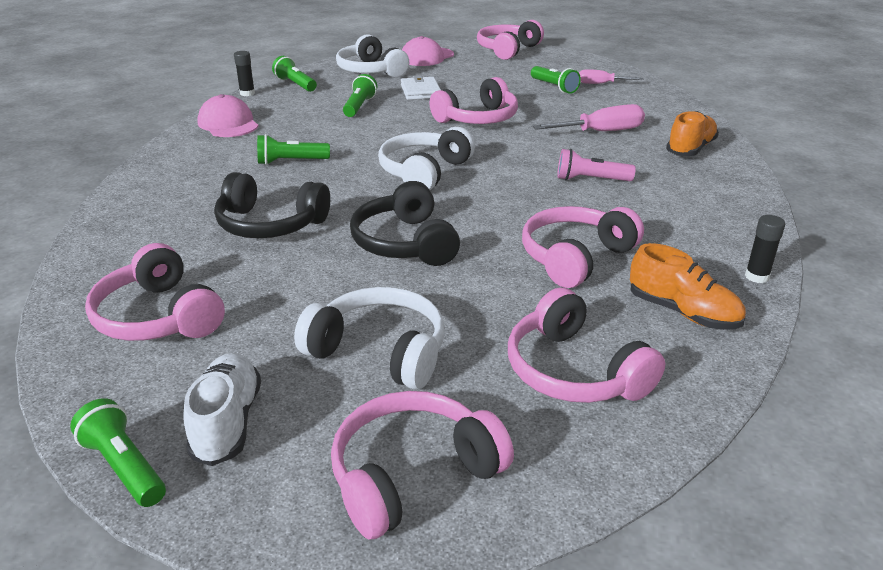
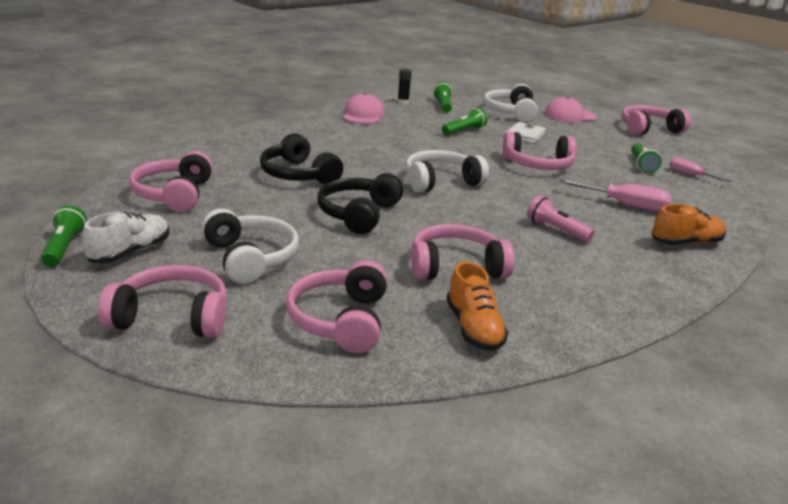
camera: 35 degrees right, 5 degrees down
(290, 162) = (365, 147): green flashlight -> none
(757, 276) = (576, 337): black glue stick -> none

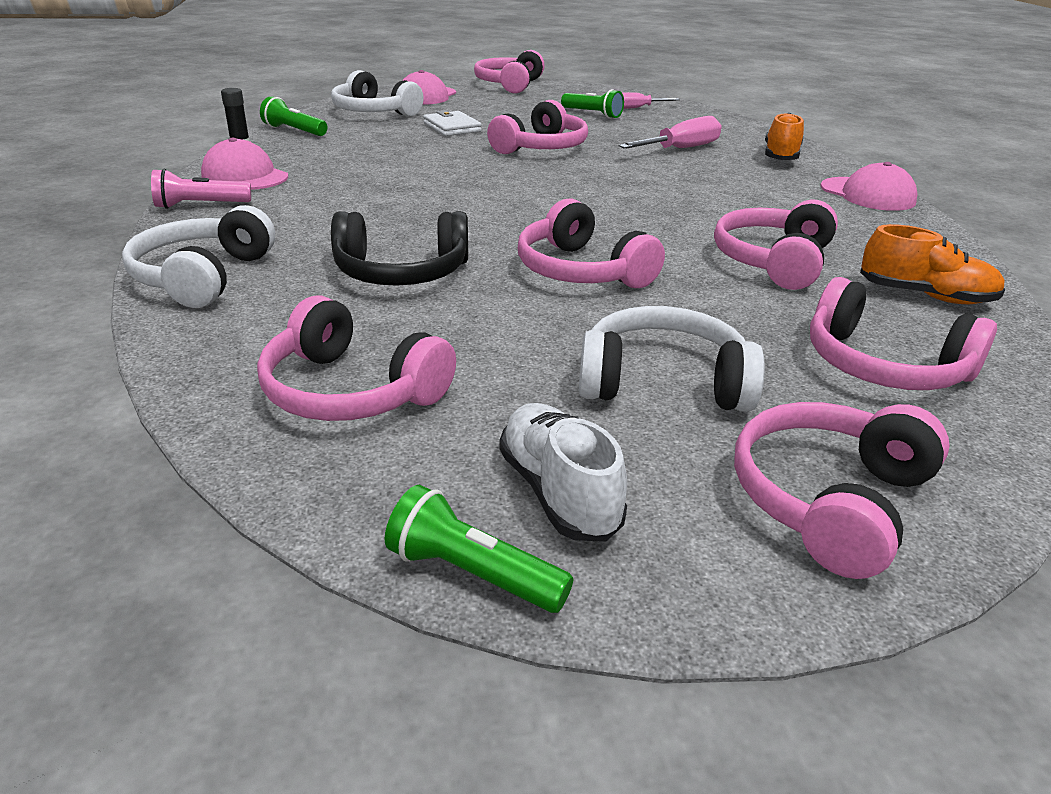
camera: 55 degrees left, 5 degrees up
(358, 214) = (581, 271): black headphones -> pink headphones
(440, 182) = (532, 201): white headphones -> white headphones (202, 277)
(464, 131) = (394, 146): green flashlight -> none
(556, 230) = (714, 191): pink flashlight -> pink flashlight (200, 205)
(659, 288) = (867, 194): none -> pink cap

